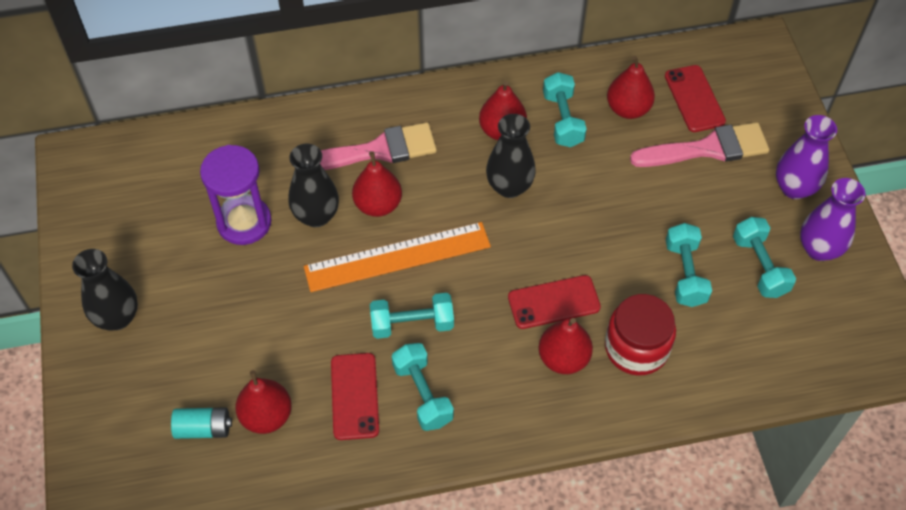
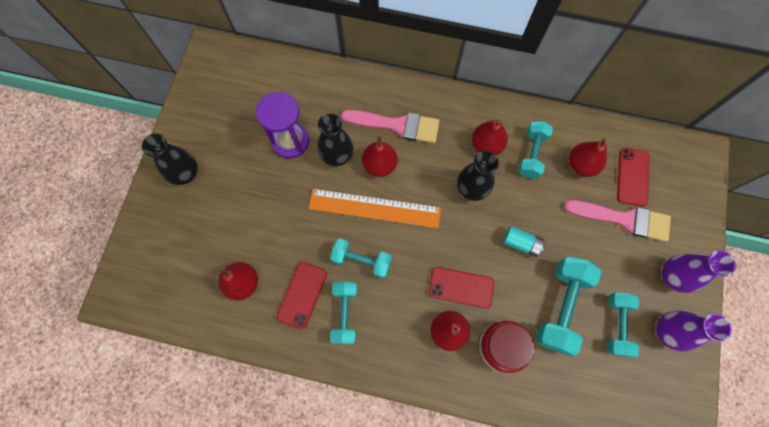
camera: 25 degrees right, 15 degrees up
(203, 428) = (202, 274): turquoise battery -> turquoise battery (521, 243)
(685, 274) = (560, 307): turquoise dumbbell -> turquoise dumbbell, size x1.51

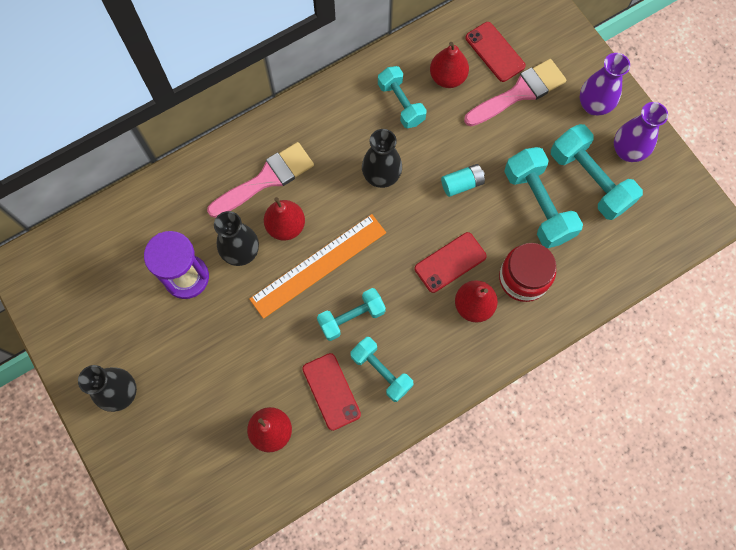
camera: 45 degrees left, 0 degrees up
(486, 145) = (357, 129): red pear -> none
(616, 325) = (589, 180): turquoise dumbbell -> turquoise dumbbell, size x1.51

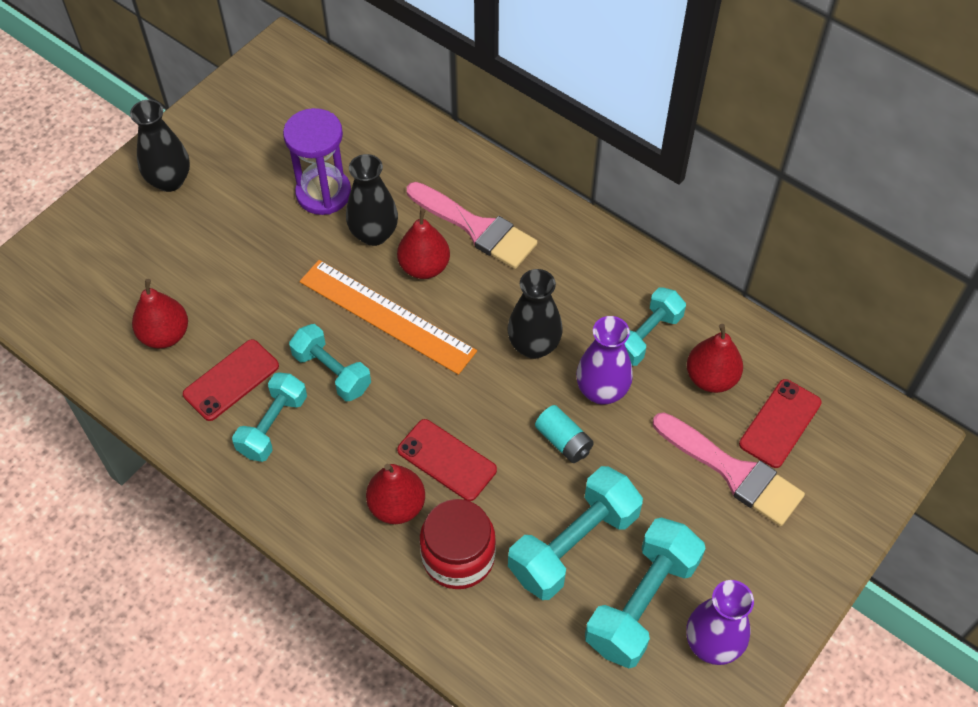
camera: 70 degrees right, 15 degrees down
(593, 105) = (763, 576): purple vase -> purple vase (602, 391)

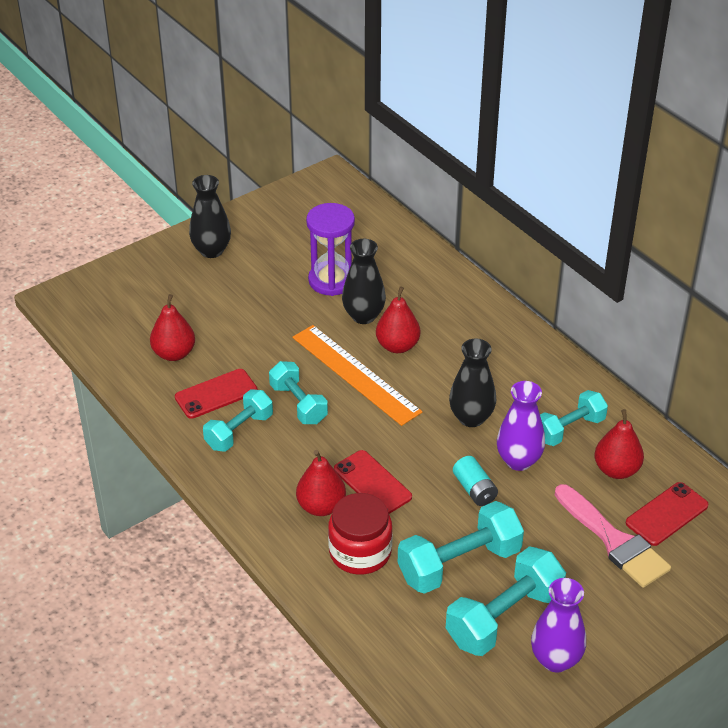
camera: 15 degrees right, 15 degrees down
(476, 228) = (450, 327): pink brush -> none

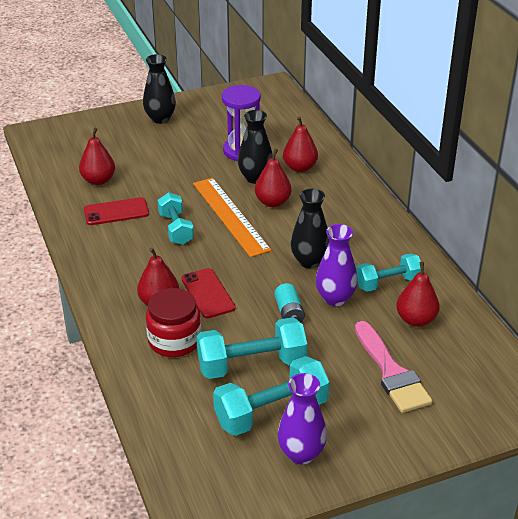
camera: 15 degrees right, 5 degrees down
(239, 431) = (121, 240): turquoise dumbbell -> none
(410, 292) = (300, 167): none -> red pear
(667, 514) = (446, 361): red phone -> none

